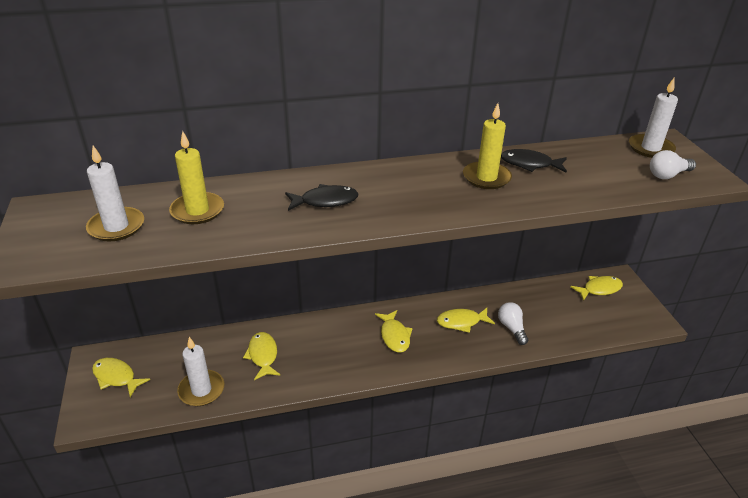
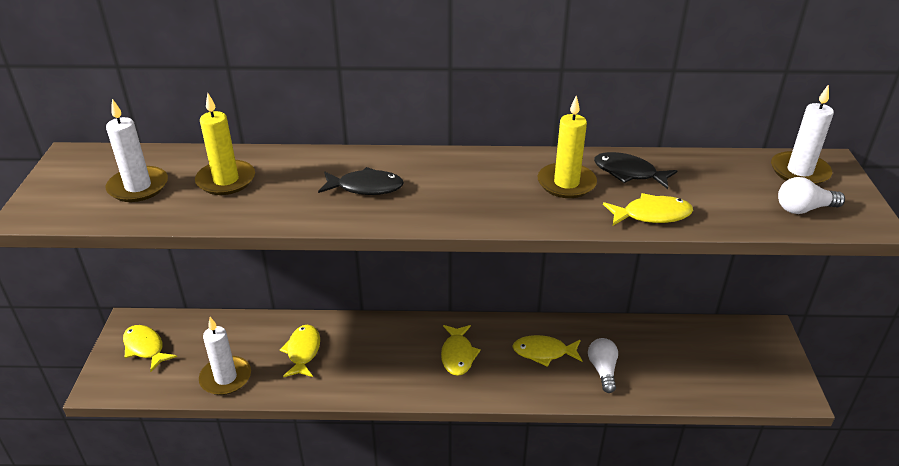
camera: 15 degrees right, 0 degrees up
(599, 289) = (735, 341): yellow fish -> yellow fish (652, 215)

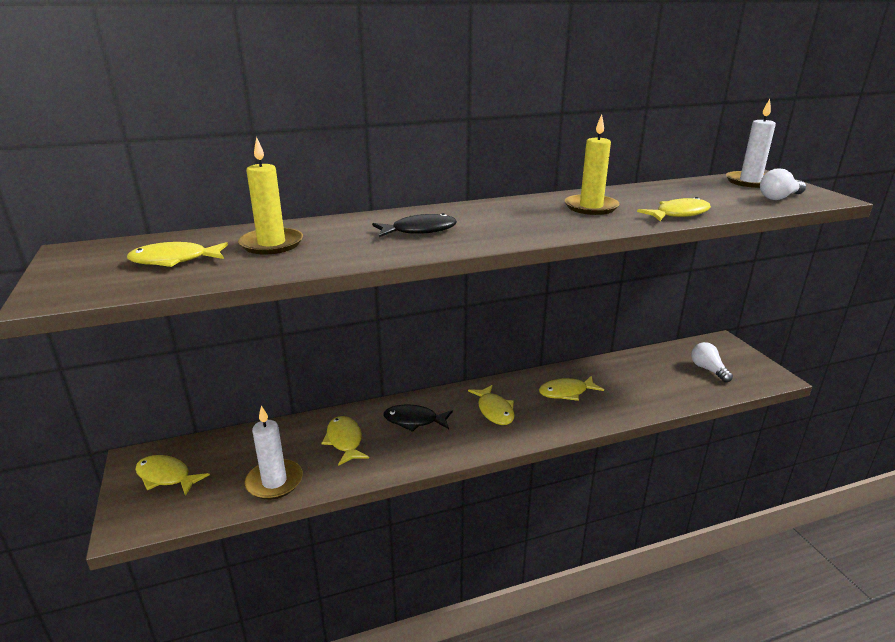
camera: 20 degrees left, 10 degrees down
(138, 187) = (174, 260): white candle -> yellow fish
(602, 370) = (623, 394): white light bulb -> white light bulb (708, 369)
(629, 173) = (632, 196): black fish -> black fish (414, 421)

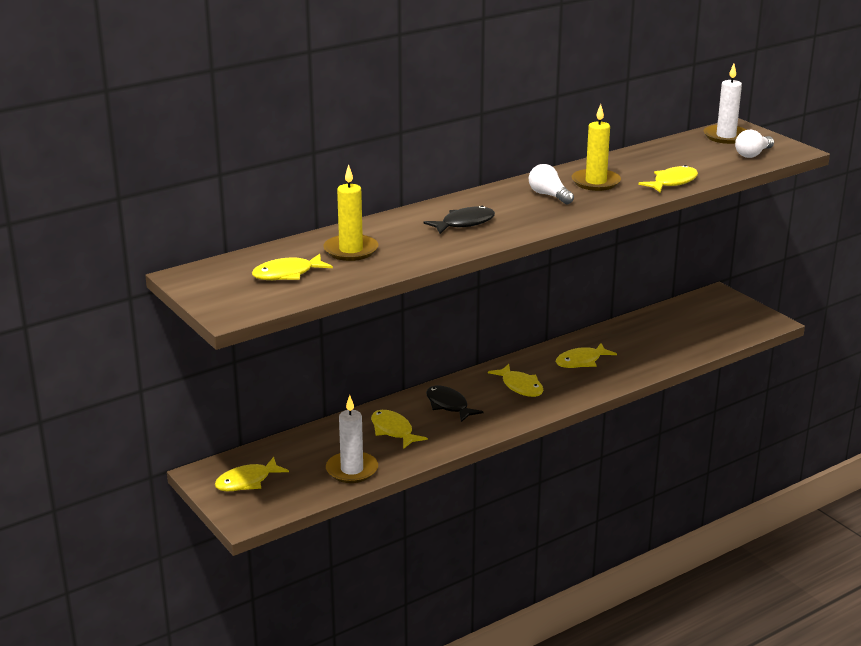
camera: 15 degrees left, 0 degrees up
(166, 476) = (247, 481): yellow fish -> yellow fish turned 45 degrees counterclockwise
(414, 421) = (448, 405): black fish -> black fish turned 60 degrees clockwise
(708, 369) = (708, 323): white light bulb -> white light bulb (549, 195)

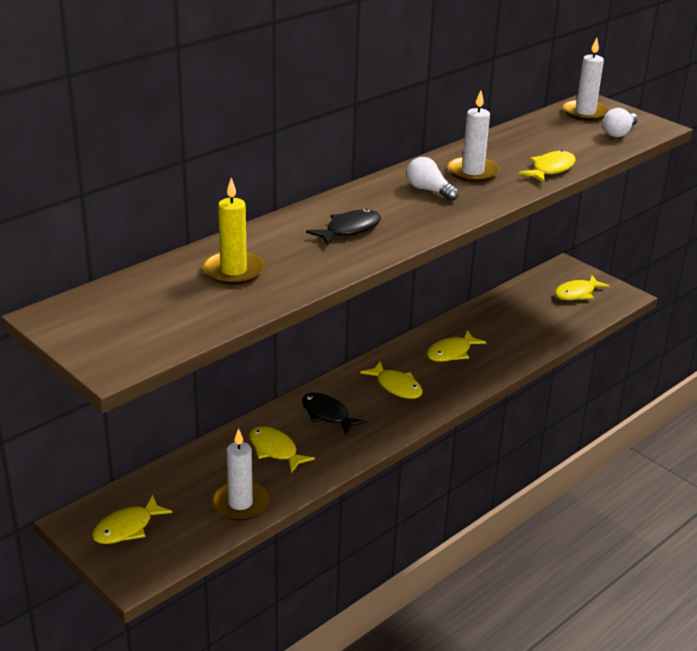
camera: 10 degrees left, 5 degrees up
(287, 274) = (169, 307): yellow fish -> yellow fish (577, 293)
(595, 182) = (472, 172): yellow candle -> white candle

